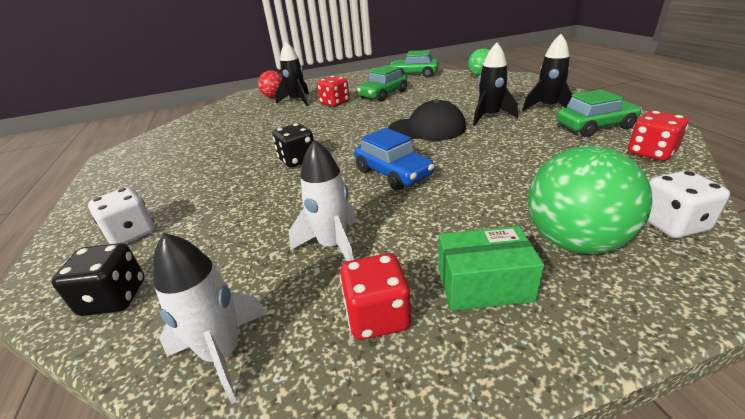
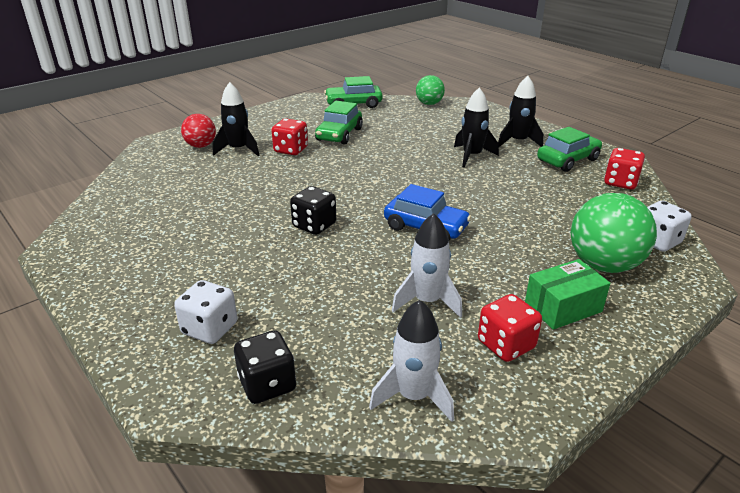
camera: 25 degrees left, 0 degrees up
(427, 129) = (421, 175): black cap -> none

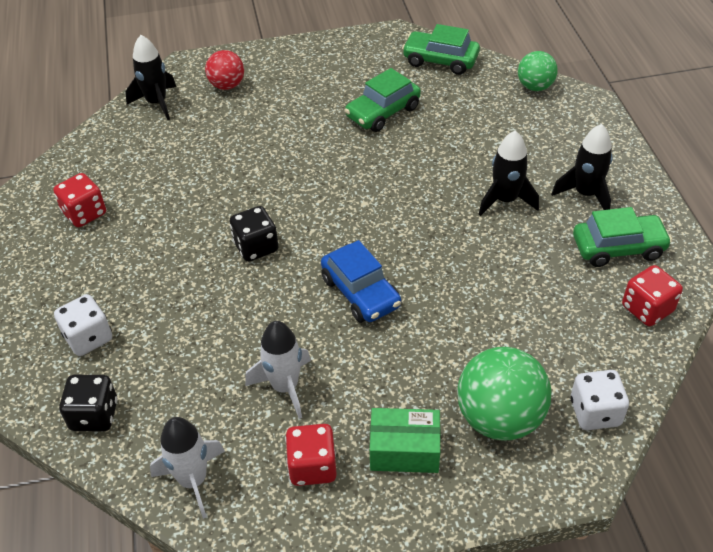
camera: 30 degrees right, 15 degrees up
(238, 150) = (260, 104): black rocket -> black rocket (157, 103)
(291, 150) = (312, 122): red dice -> red dice (84, 213)

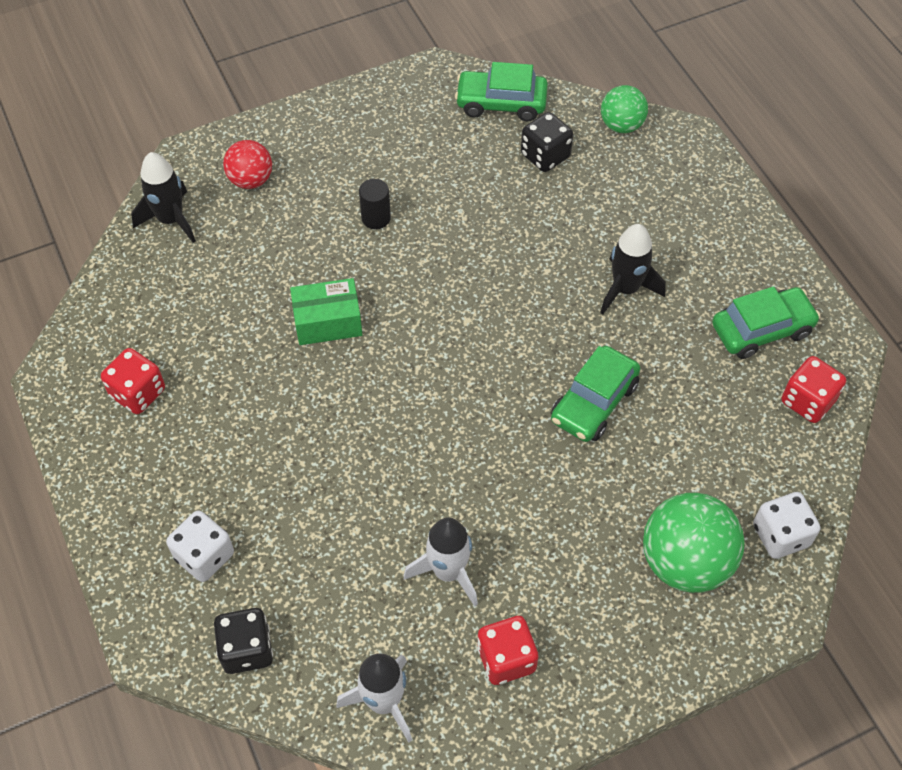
camera: 15 degrees left, 10 degrees up
(256, 247) = (359, 401): black dice -> black dice (545, 156)
(314, 123) = (376, 218): none -> black cylinder
(360, 292) = (496, 439): blue car -> none
(382, 112) = (453, 190): green car -> green car (593, 402)
(404, 450) = (597, 619): green box -> green box (328, 322)
(585, 194) = (711, 265): black rocket -> none

